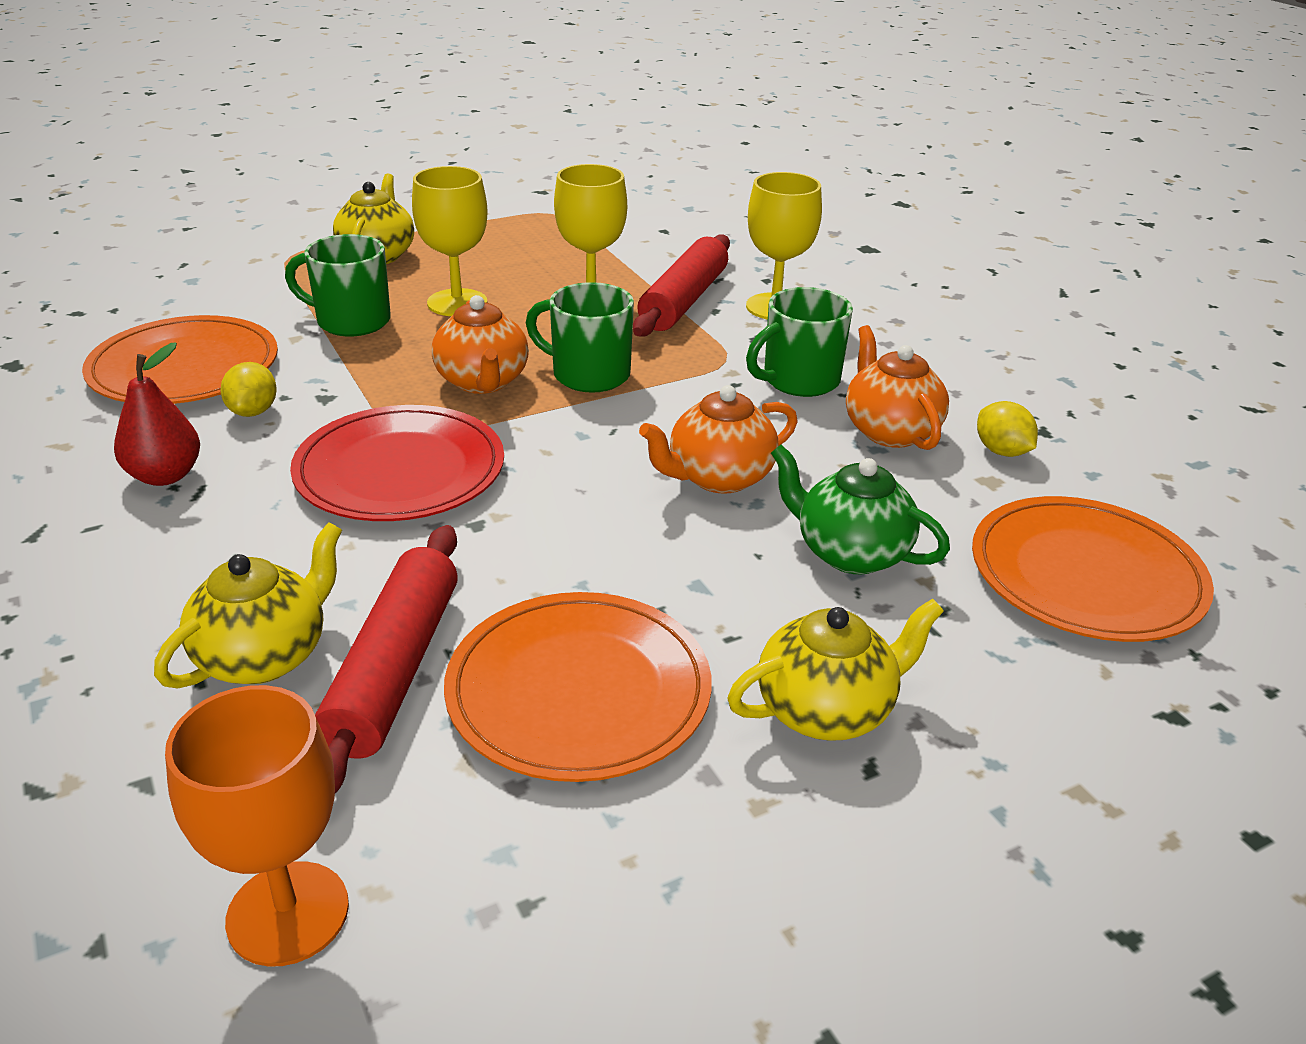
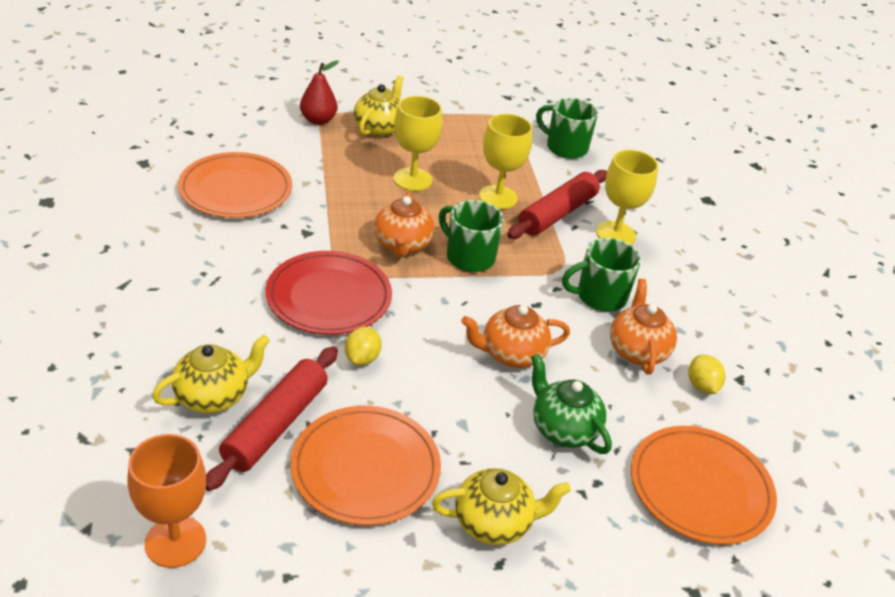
camera: 15 degrees right, 5 degrees up
(165, 476) = (201, 264): red pear -> red pear (318, 120)
(253, 411) = (263, 232): yellow lemon -> yellow lemon (362, 358)
(351, 321) = (343, 178): green mug -> green mug (565, 147)

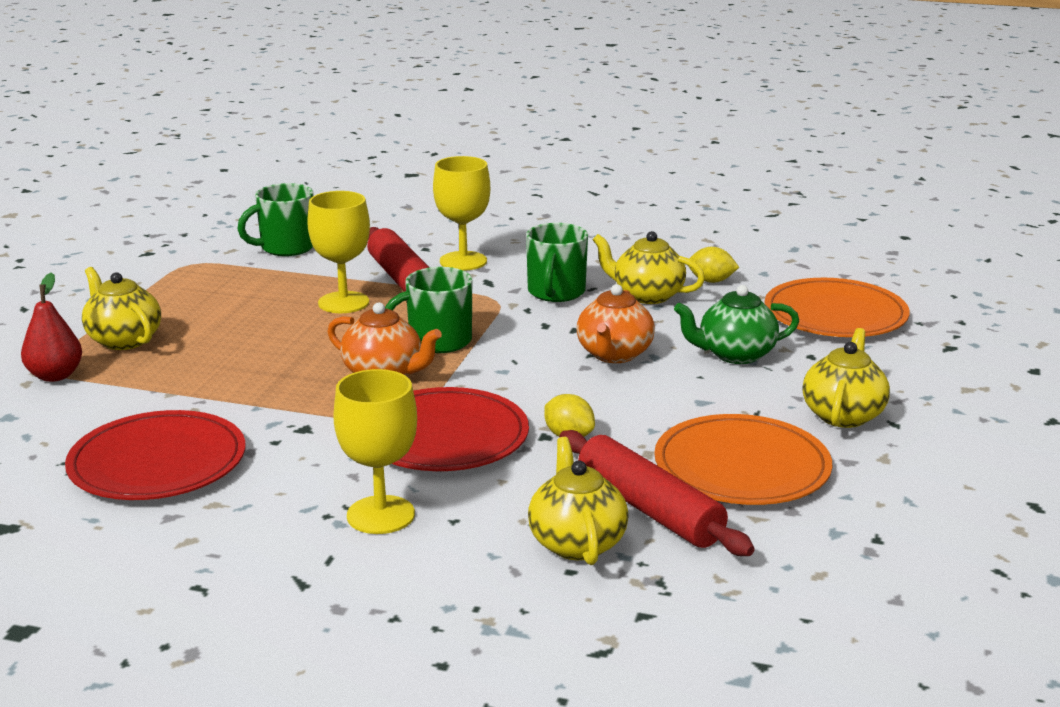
camera: 60 degrees left, 15 degrees down
(175, 542) = (805, 603): orange goblet -> none
(235, 189) = (157, 462): orange plate -> red plate
(412, 179) = (259, 342): yellow goblet -> yellow goblet (380, 515)
(637, 350) = (647, 295): orange teapot -> yellow teapot

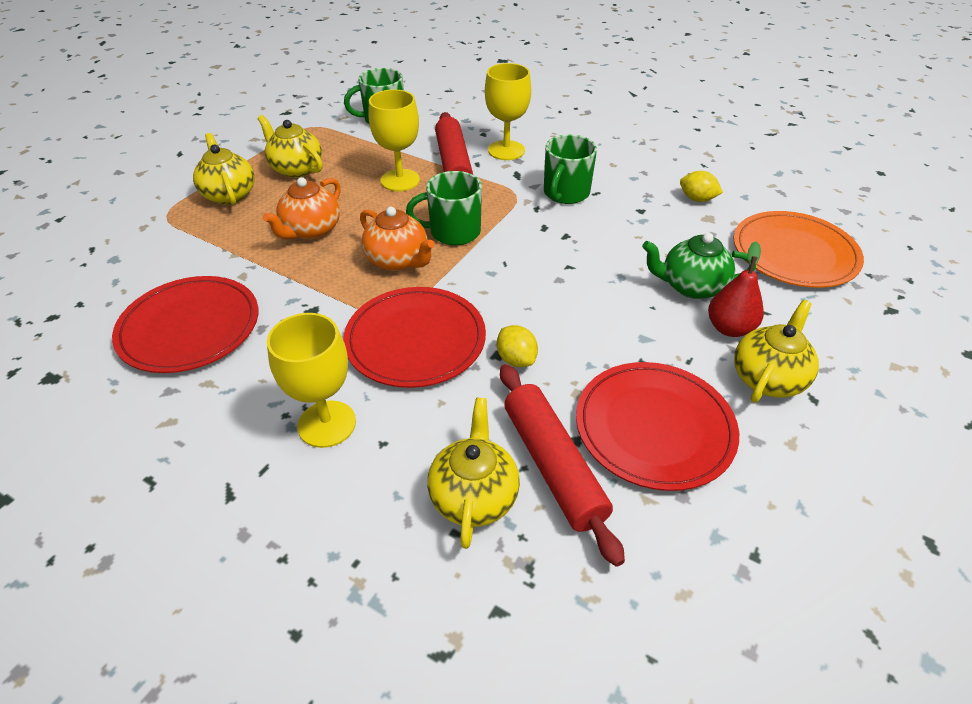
camera: 15 degrees right, 20 degrees up
(55, 376) = (165, 223): red pear -> red pear (729, 328)
(614, 355) = (588, 270): orange teapot -> orange teapot (311, 230)
(647, 295) = (638, 207): yellow teapot -> yellow teapot (296, 169)
(742, 466) = (654, 427): orange plate -> red plate

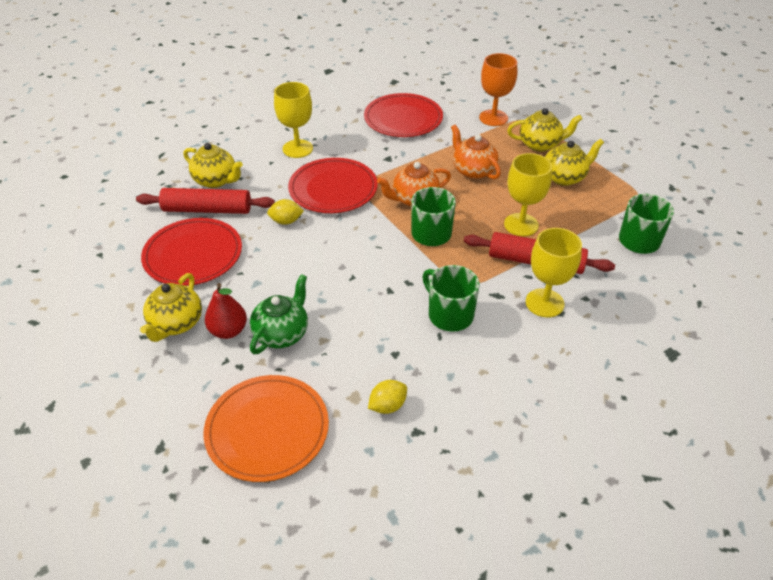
camera: 115 degrees right, 0 degrees up
(168, 241) = (493, 118): none -> orange goblet
(767, 378) = (176, 324): yellow teapot -> yellow teapot turned 45 degrees clockwise

